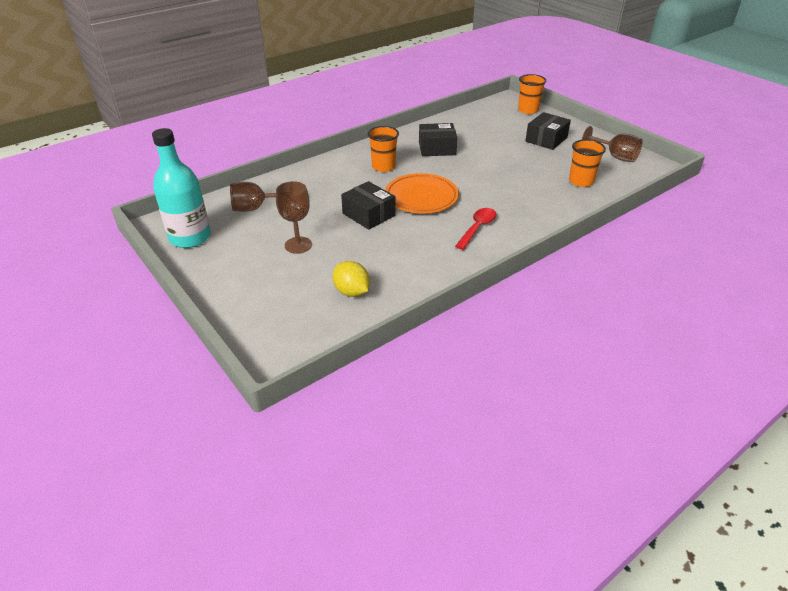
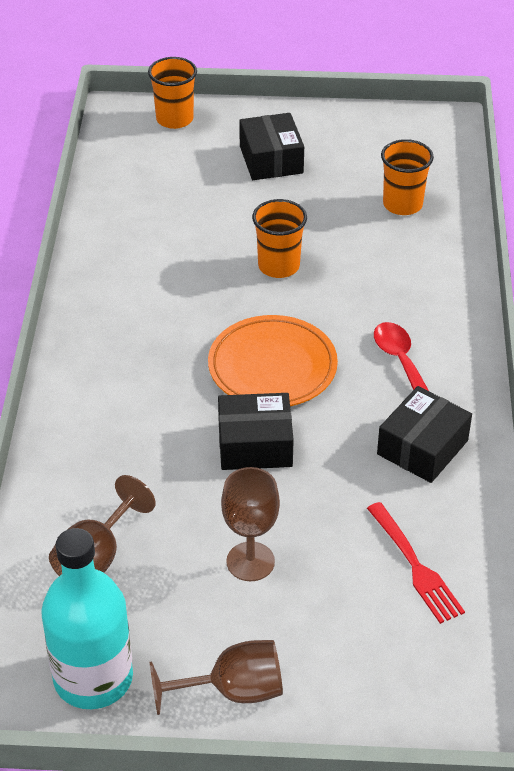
camera: 50 degrees left, 5 degrees up
(352, 292) = (414, 565): yellow lemon -> red fork
(383, 167) = (147, 354): orange cup -> orange cup (278, 266)
(437, 148) = (164, 271): black box -> black box (422, 447)
(615, 156) = (382, 136): brown goblet -> brown goblet (233, 691)

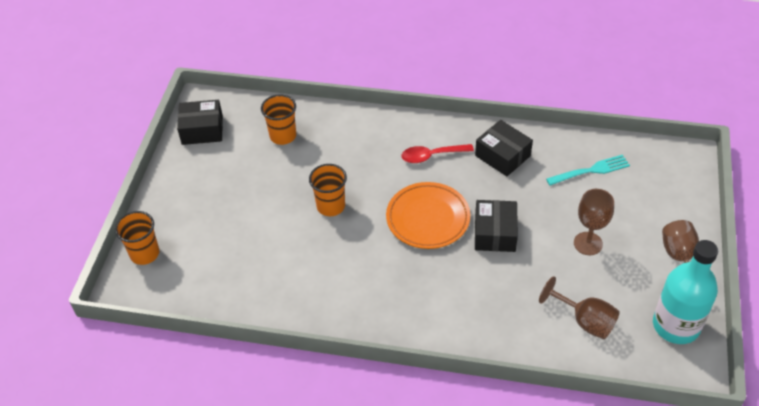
camera: 80 degrees left, 5 degrees up
(271, 159) = (214, 199): black box -> black box (202, 130)
(414, 565) = (590, 171): red fork -> turquoise fork

